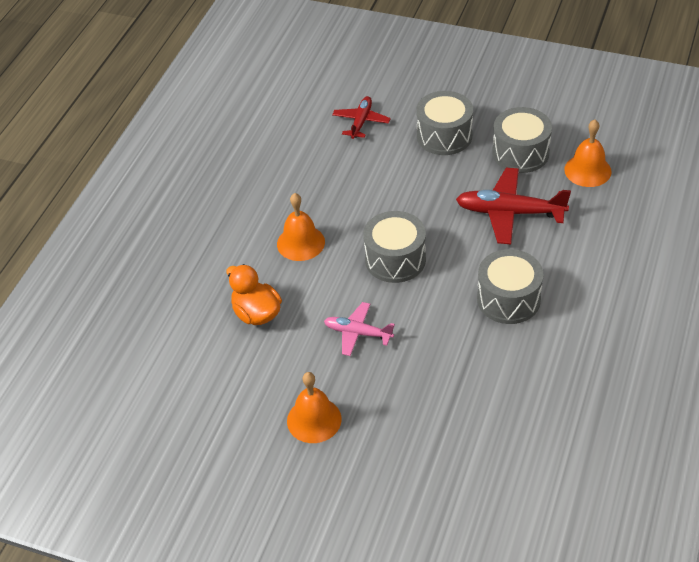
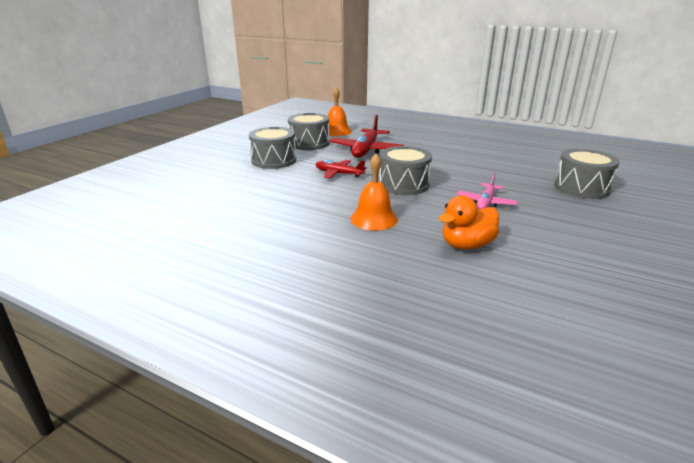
camera: 85 degrees left, 20 degrees down
(314, 420) = (589, 225): orange bell -> none
(361, 122) = (229, 185): red plane -> red plane (338, 174)
(508, 299) = (447, 157): grey drum -> grey drum (581, 188)

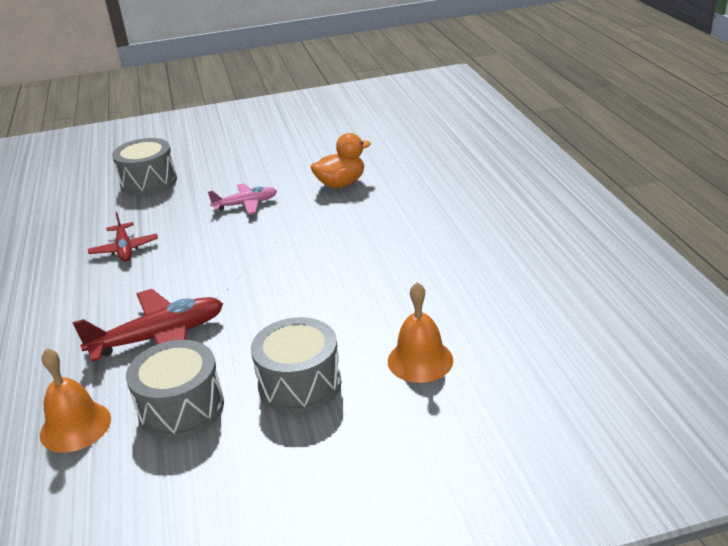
camera: 130 degrees left, 5 degrees up
(338, 174) = (278, 306): red plane -> red plane (124, 249)
(374, 219) = (357, 231): orange bell -> orange bell (420, 360)
(403, 184) = (255, 255): grey drum -> none
(467, 245) = (341, 184): orange duck -> orange duck turned 45 degrees counterclockwise

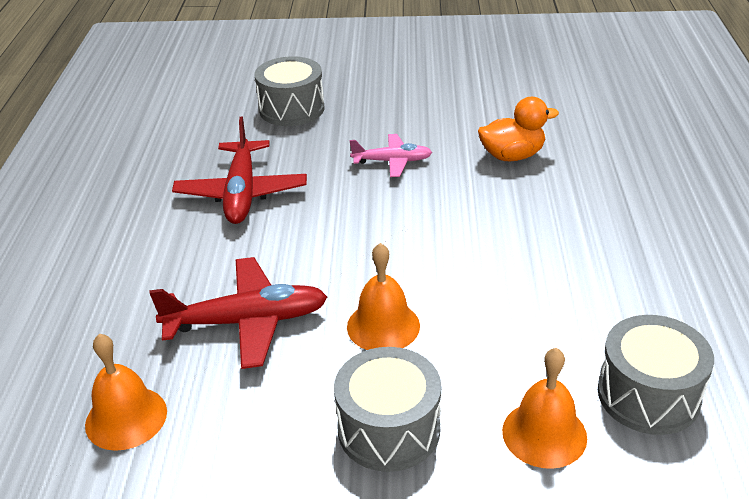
camera: 15 degrees right, 5 degrees up
(124, 249) = (241, 193): red plane -> red plane, size x1.66
(181, 408) = (245, 425): grey drum -> grey drum (648, 395)
(273, 317) = (383, 326): none -> orange bell

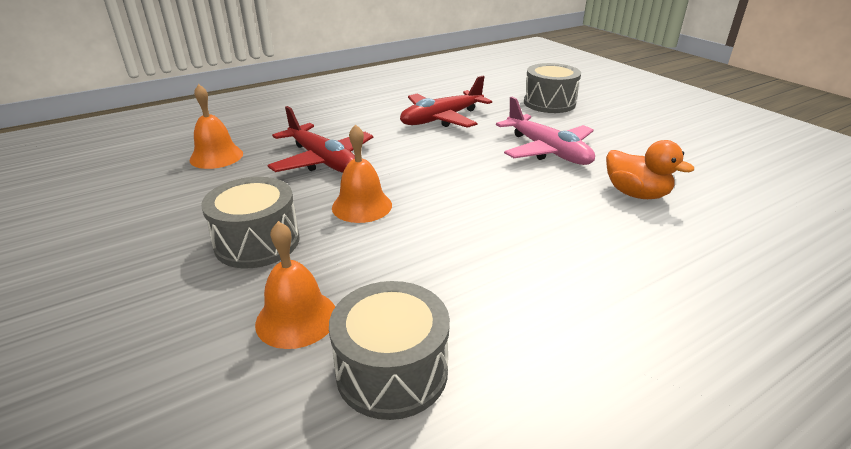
camera: 55 degrees right, 5 degrees down
(392, 161) = (547, 151): pink plane -> pink plane, size x1.66

